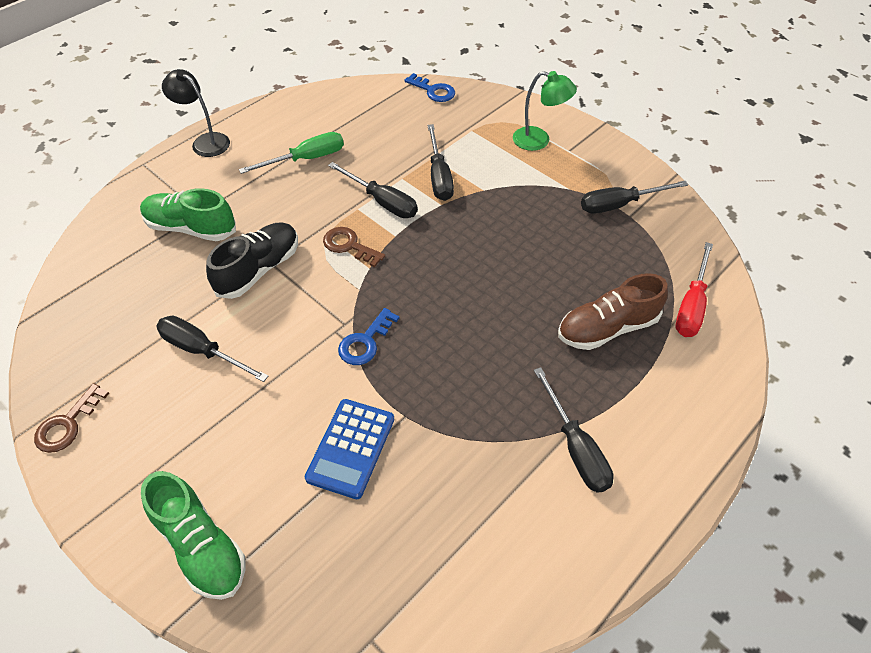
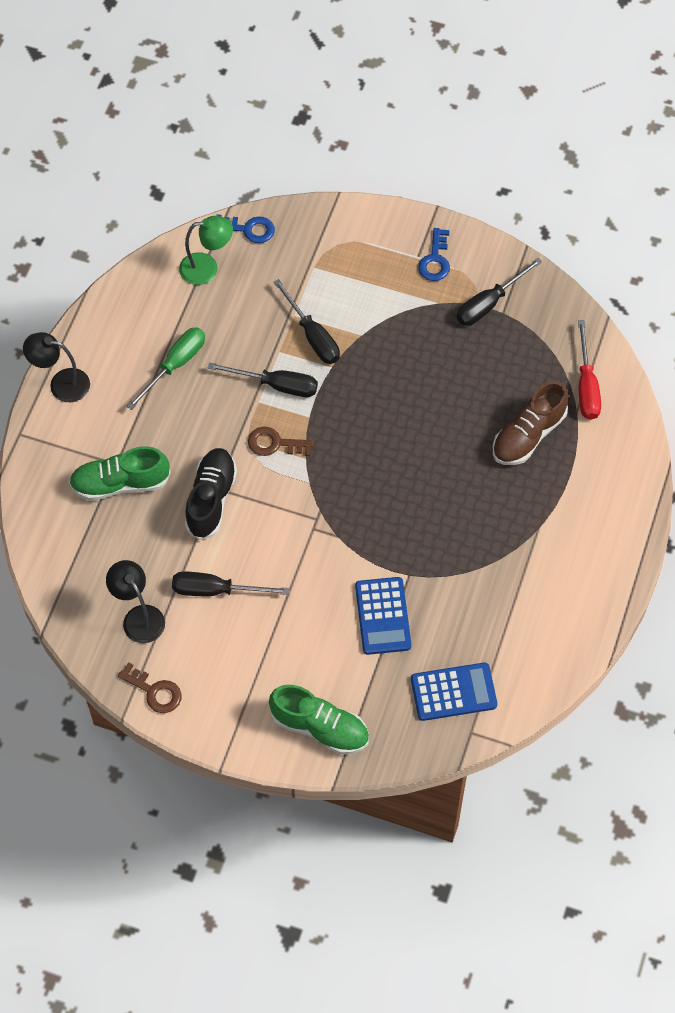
camera: 25 degrees left, 10 degrees up
(67, 424) = (154, 691): brown key -> brown key turned 60 degrees counterclockwise
(113, 345) = (139, 617): none -> black lamp
(365, 342) = (343, 527): blue key -> blue key (435, 260)
(379, 575) = (453, 692): none -> blue calculator
(539, 140) = (384, 255): green lamp -> green lamp (207, 268)
(575, 448) = (545, 546): black screwdriver -> none

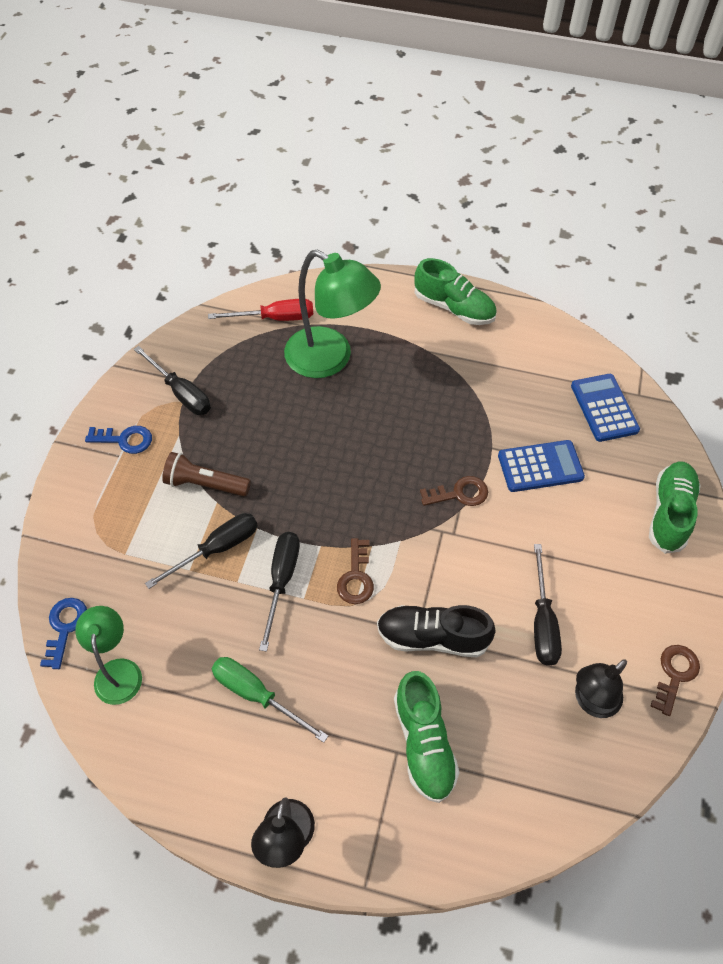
camera: 95 degrees left, 5 degrees down
(356, 538) = (459, 494): none -> brown key
(381, 326) = (205, 484): none -> brown flashlight
(528, 435) = (330, 359): brown shoe -> green lamp
(600, 561) = (454, 308): none -> green shoe

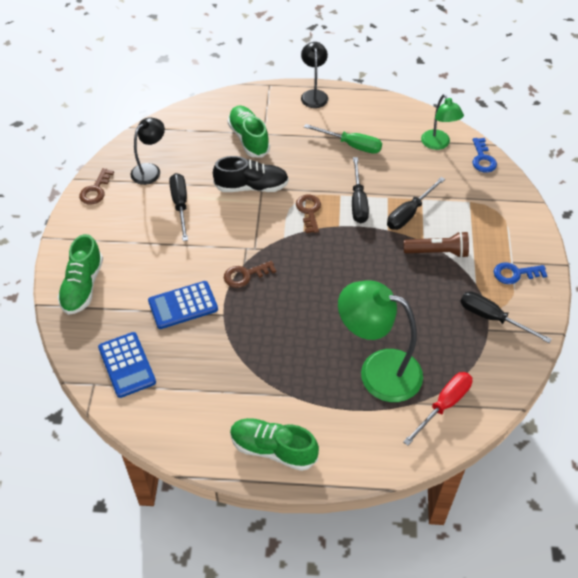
camera: 170 degrees right, 5 degrees down
(275, 318) = (444, 405): red screwdriver -> red screwdriver turned 150 degrees clockwise

